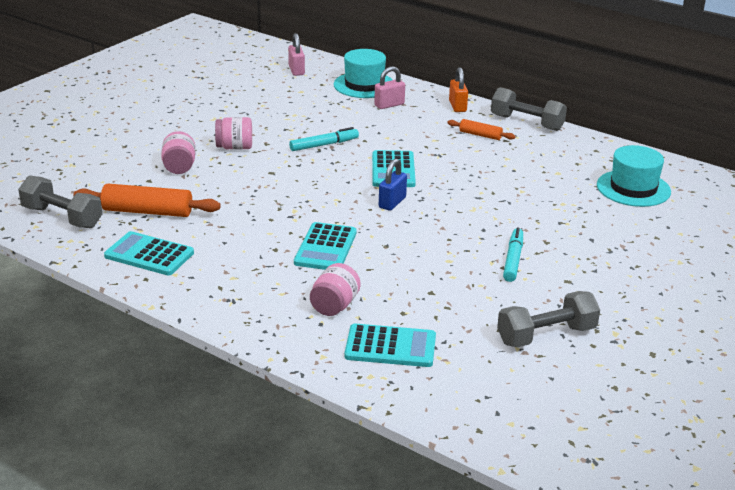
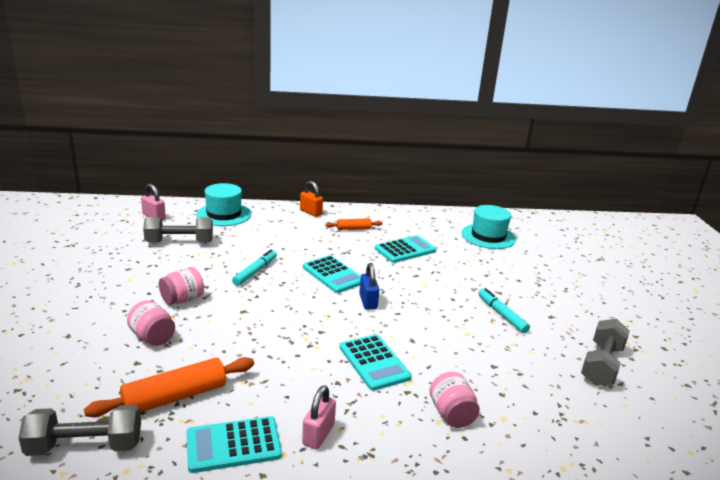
camera: 40 degrees left, 5 degrees down
(389, 105) = (262, 224): pink padlock -> pink padlock (318, 434)
(390, 347) = (537, 431): turquoise calculator -> turquoise calculator (405, 250)
(526, 123) = (369, 211): grey dumbbell -> grey dumbbell (179, 242)

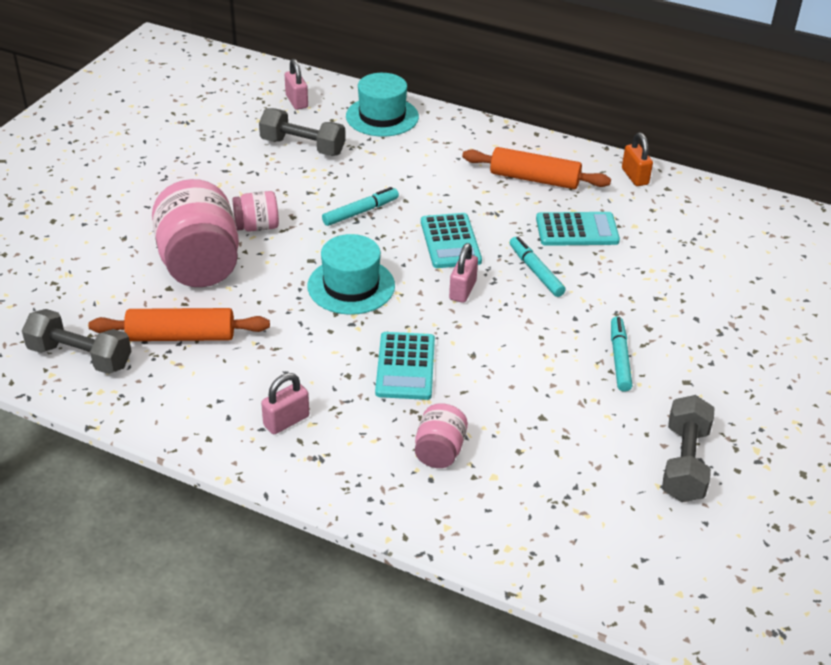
camera: 30 degrees right, 15 degrees up
(152, 337) = (200, 264): pink jar -> pink jar, size x1.98
(233, 445) = (202, 401): turquoise calculator -> none
(311, 212) = (497, 139): orange padlock -> orange padlock (635, 177)
(353, 228) = (534, 179): orange rolling pin -> orange rolling pin, size x1.81
(368, 302) = (462, 290): blue padlock -> pink padlock
(403, 278) = (535, 271): none -> turquoise marker
(488, 236) = (722, 240): turquoise hat -> turquoise hat (351, 286)
(601, 365) = (684, 463): grey dumbbell -> grey dumbbell turned 45 degrees counterclockwise

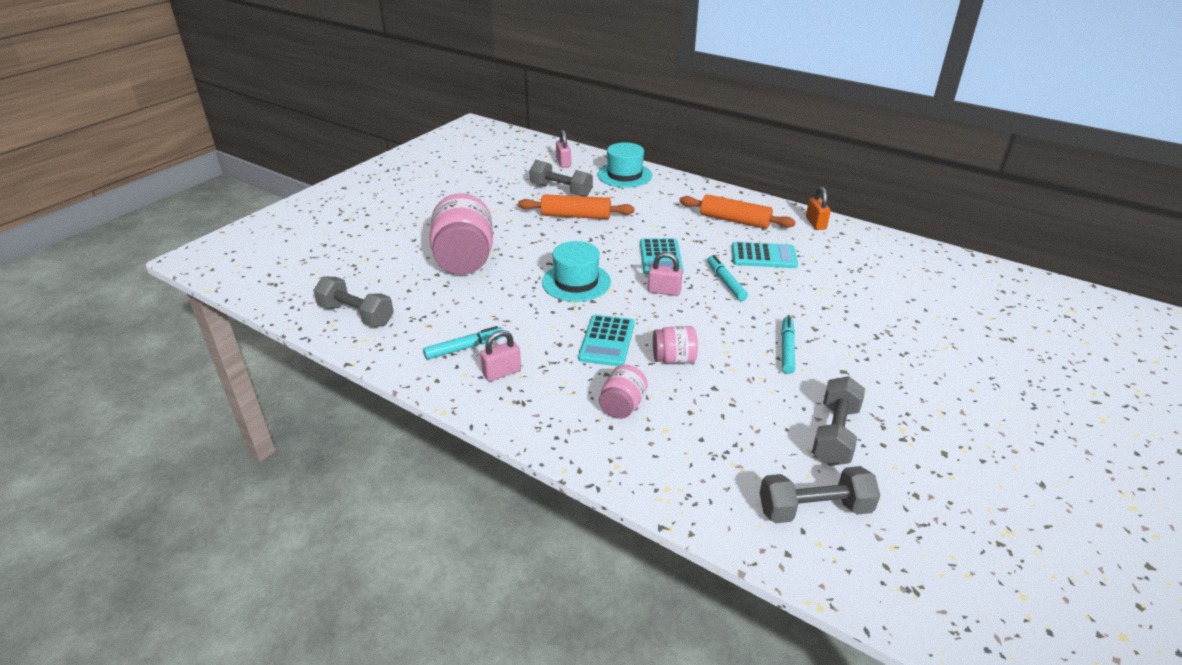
camera: 10 degrees right, 5 degrees down
(181, 336) = (436, 307): orange rolling pin -> orange rolling pin (576, 216)
(257, 227) = (514, 238): pink jar -> pink jar (674, 359)
(360, 212) = (595, 234): turquoise marker -> turquoise marker (465, 348)
(462, 290) = (664, 291): pink padlock -> pink padlock turned 75 degrees clockwise
(670, 555) = (814, 509): none -> grey dumbbell

